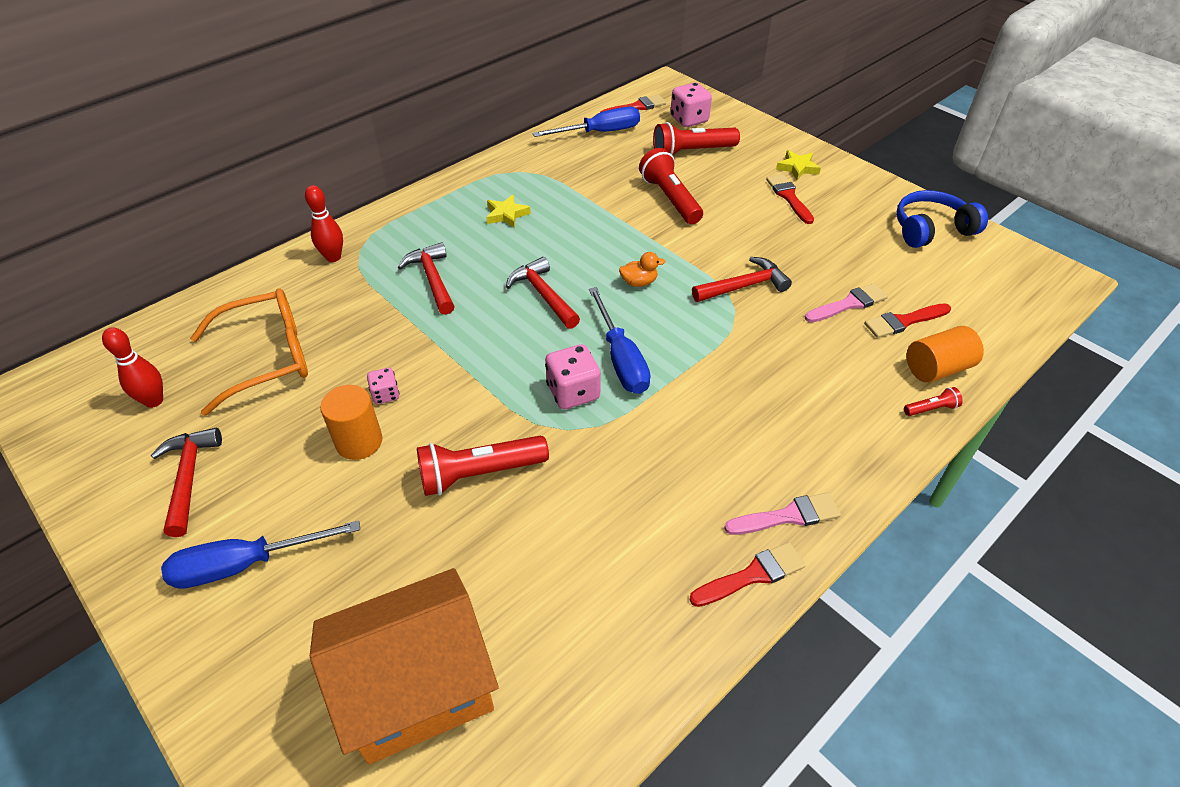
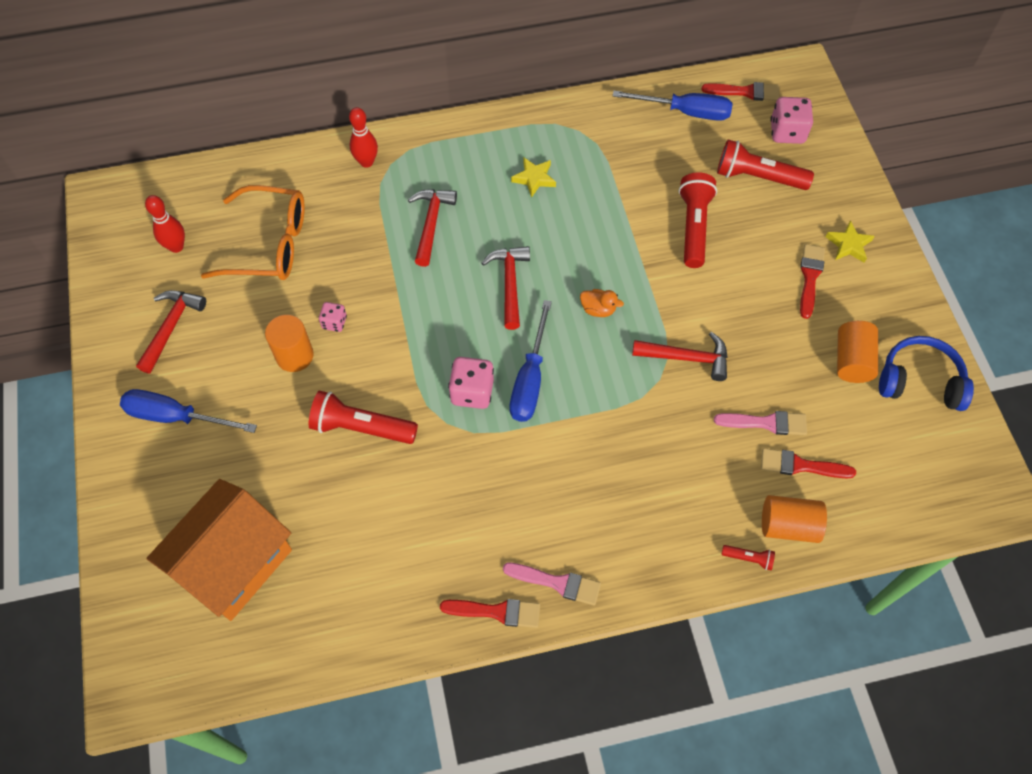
camera: 30 degrees right, 15 degrees up
(418, 687) = (234, 563): orange house -> orange house turned 60 degrees counterclockwise
(871, 236) = (852, 360): none -> orange cylinder

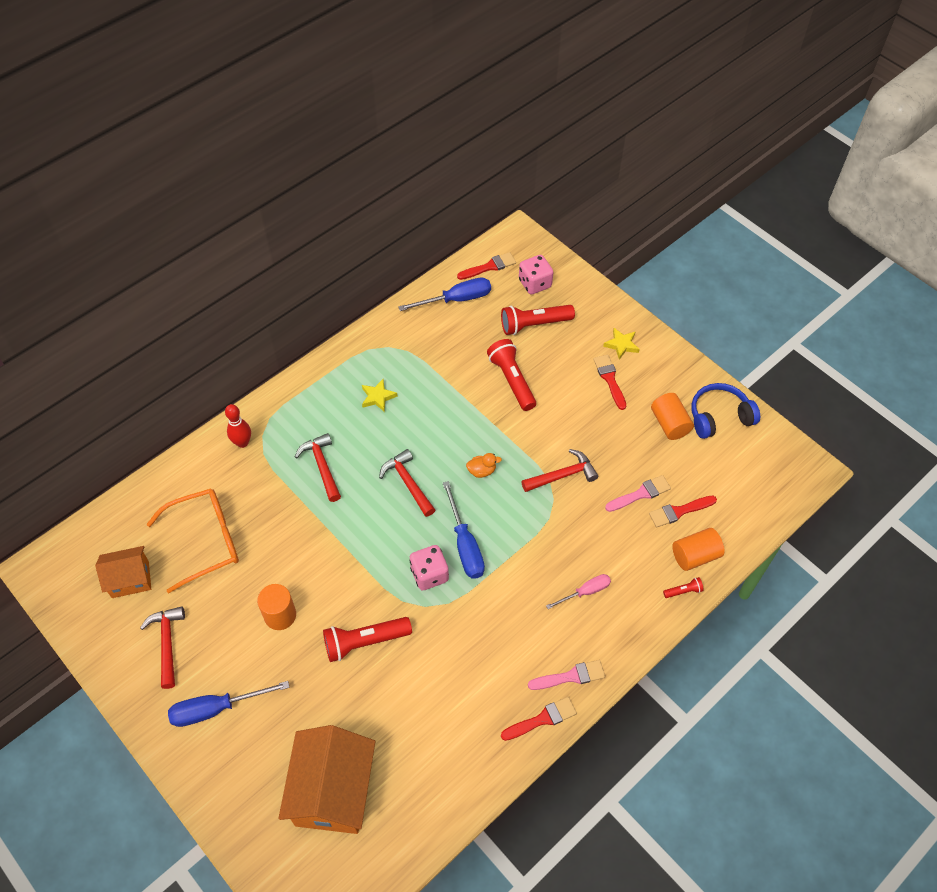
camera: 30 degrees left, 5 degrees down
(176, 247) = (130, 579): red bowling pin -> orange house
(334, 322) = (295, 575): pink dice -> none
(632, 499) = (585, 592): none -> pink screwdriver

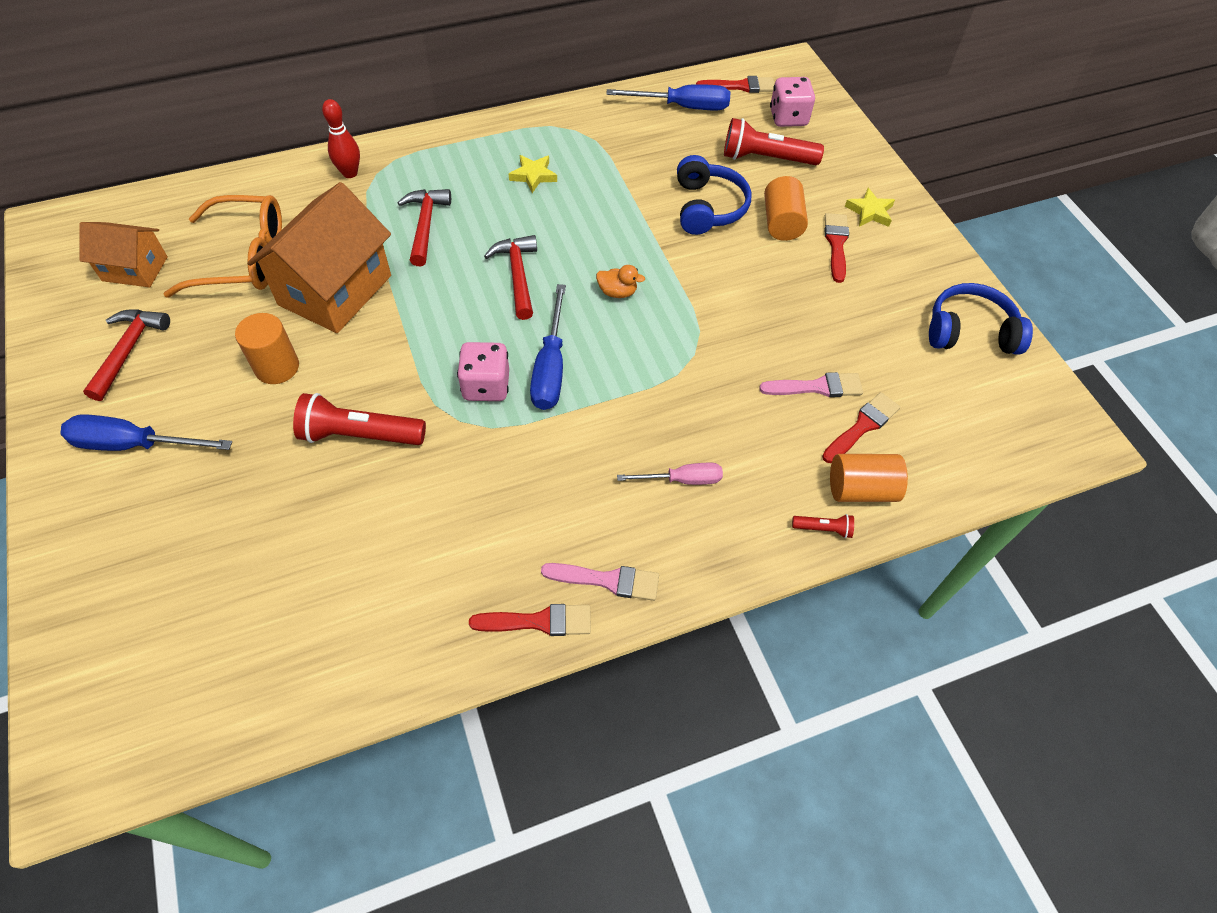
camera: 20 degrees right, 0 degrees up
(333, 791) = (209, 602): orange house -> orange house (335, 290)
(512, 380) = (708, 207): red flashlight -> blue headphones
(563, 475) = (720, 331): red hammer -> none
(669, 424) = (895, 318): orange cylinder -> orange cylinder (781, 223)
(679, 511) = (862, 426): red brush -> red brush turned 135 degrees clockwise

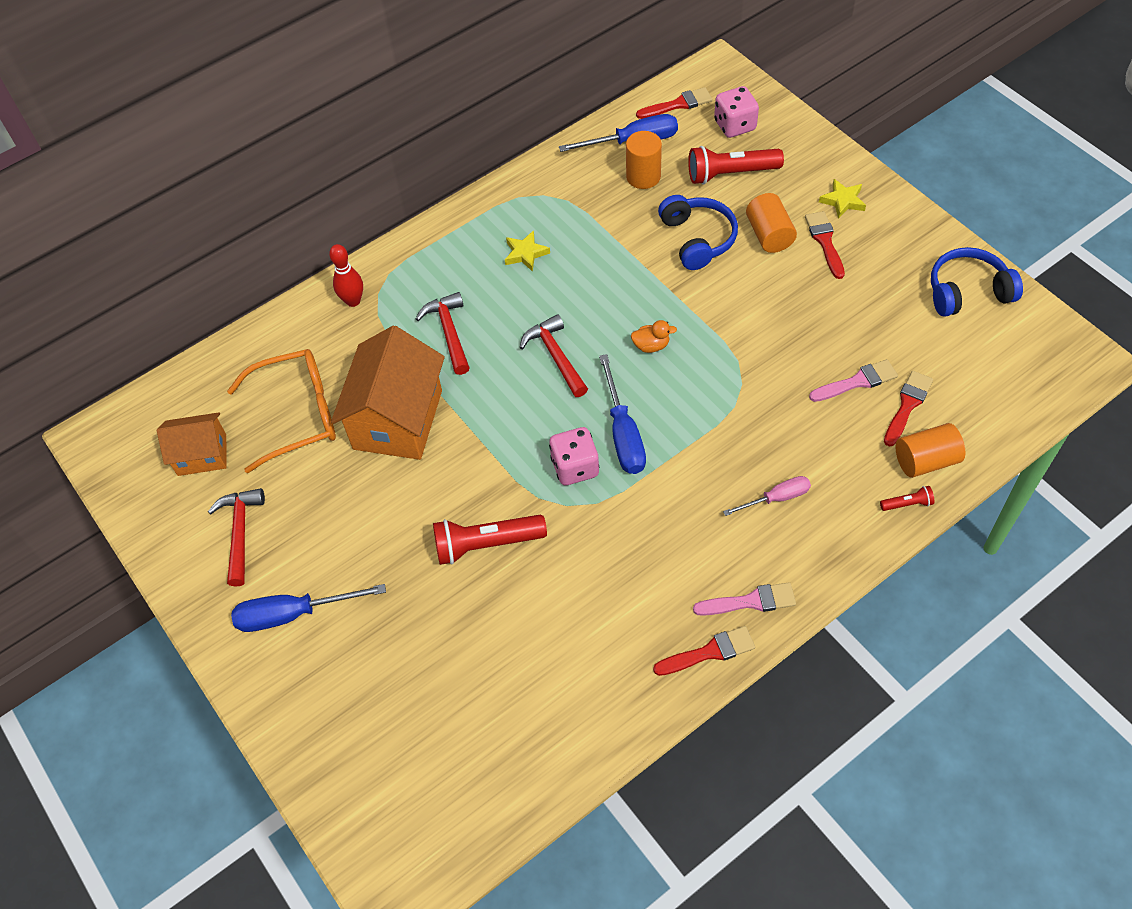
camera: 10 degrees left, 0 degrees up
(277, 367) = (382, 507): orange cylinder -> orange cylinder (643, 176)

